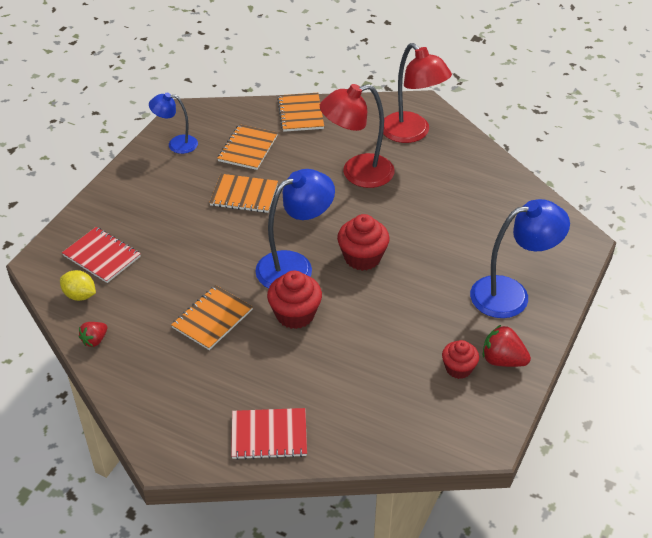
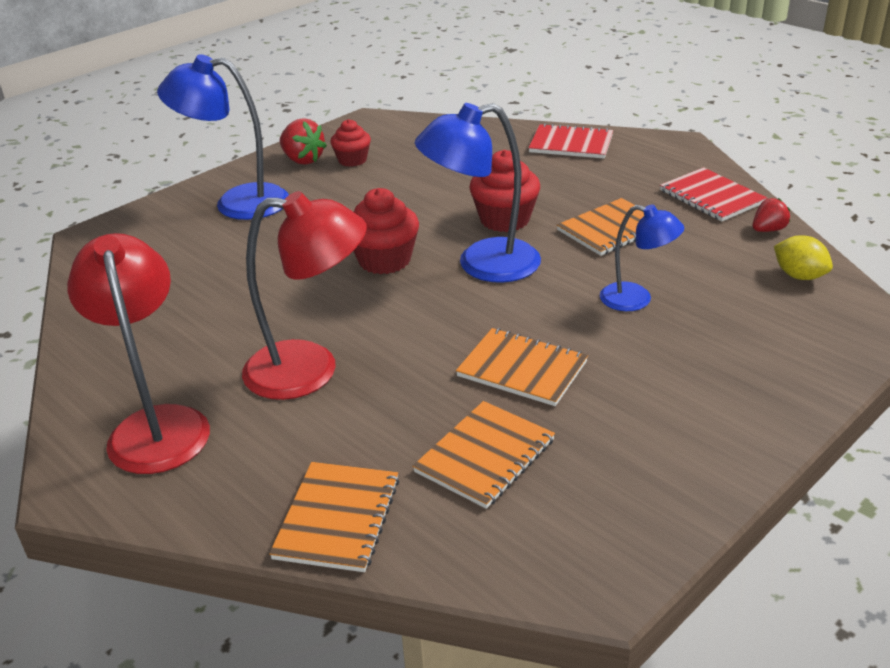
camera: 160 degrees left, 10 degrees down
(102, 256) = (773, 318): red notebook -> red notebook (711, 197)
(176, 144) = (634, 496): blue lamp -> blue lamp (636, 299)

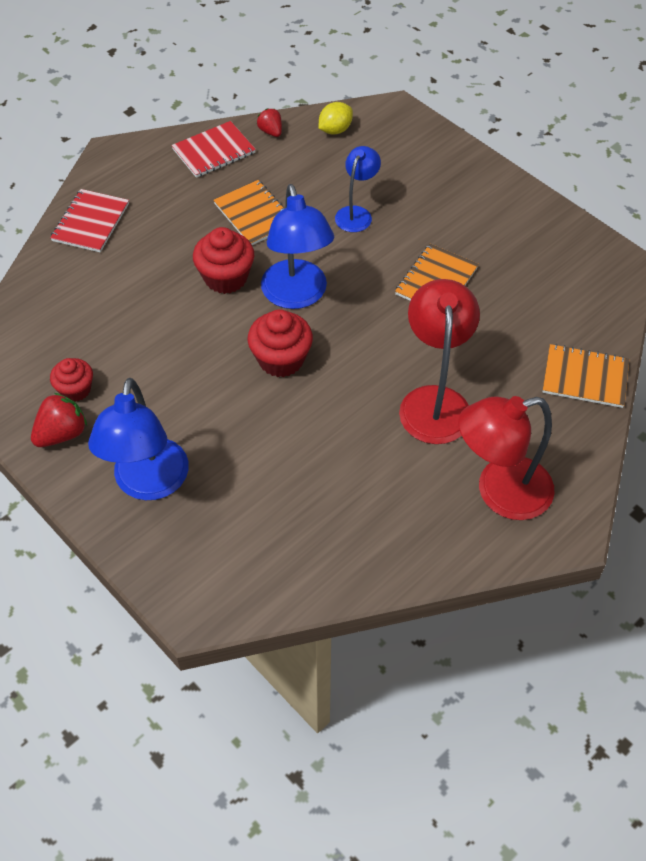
camera: 90 degrees left, 20 degrees up
(485, 456) = (525, 305): orange notebook -> none

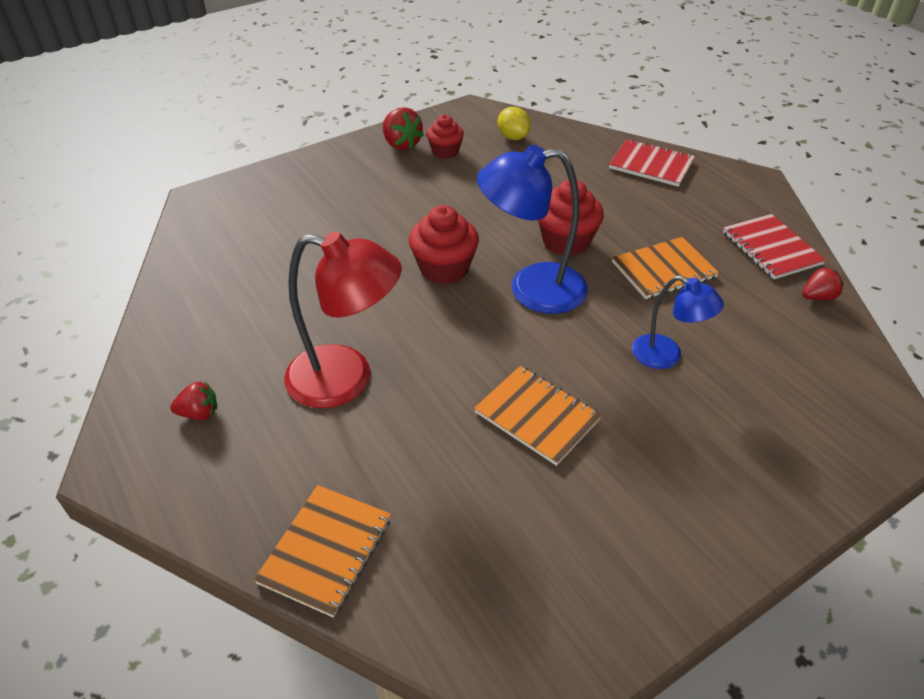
camera: 100 degrees right, 10 degrees down
(149, 484) = (332, 182): blue lamp -> none
(335, 130) = (834, 357): yellow lemon -> yellow lemon (513, 137)
(499, 492) = (199, 413): red lamp -> red strawberry

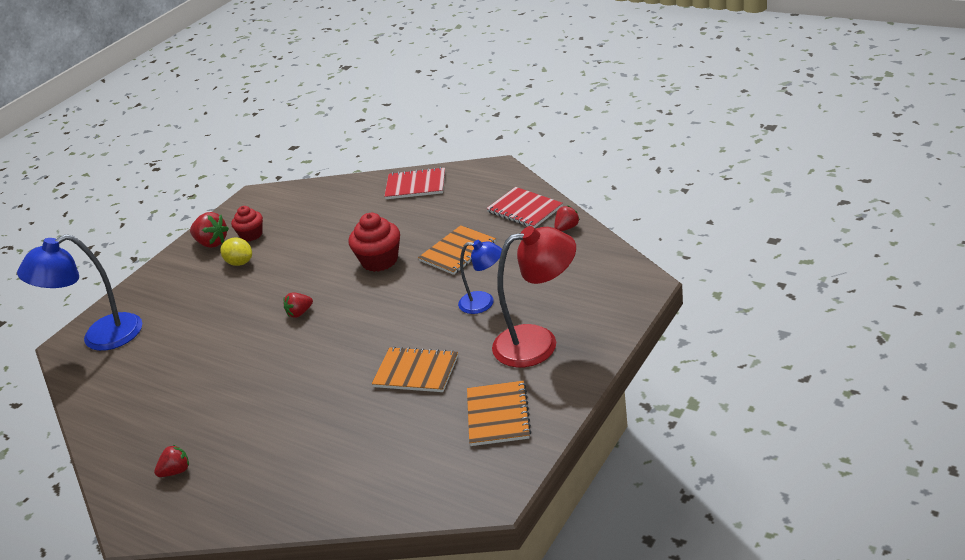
camera: 20 degrees left, 10 degrees down
(326, 550) = (319, 500): orange notebook -> orange notebook (498, 415)
(346, 379) = (271, 407): red lamp -> red lamp (538, 342)
(444, 268) = (299, 313): red cupcake -> red strawberry
(513, 137) = (299, 204): yellow lemon -> yellow lemon (240, 263)
(531, 289) = (371, 300): blue lamp -> blue lamp (100, 338)

